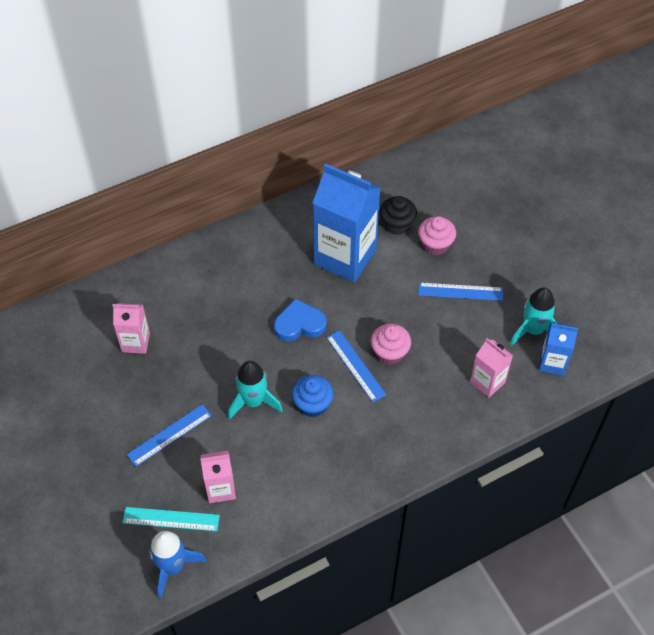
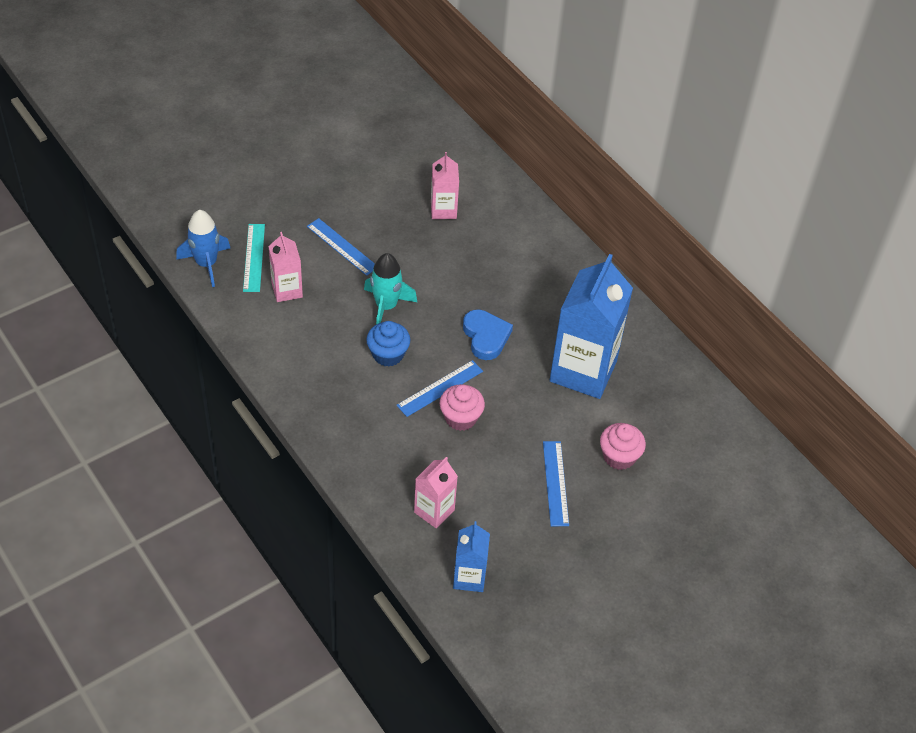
camera: 80 degrees right, 5 degrees down
(397, 224) = (641, 417): black cupcake -> none
(533, 330) = (513, 558): turquoise rocket -> none

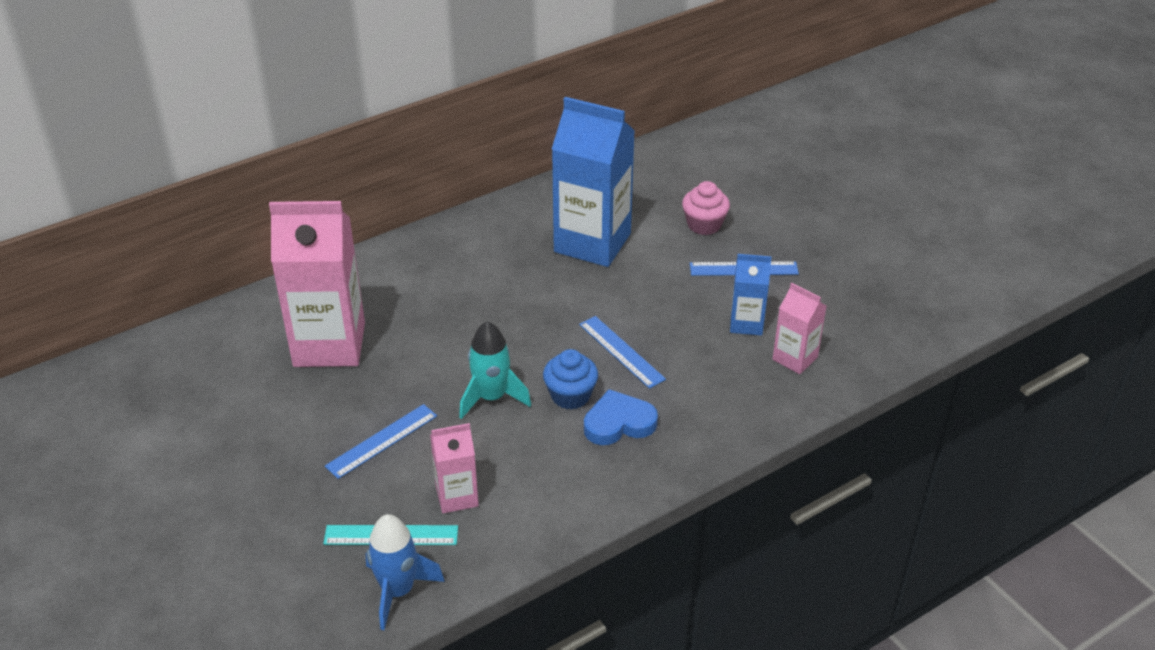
camera: 85 degrees left, 10 degrees down
(443, 210) = (329, 344): pink carton -> pink carton, size x1.98
(460, 418) = (663, 335): pink cupcake -> none
(469, 577) = (874, 333): blue carton -> blue carton (746, 323)
(486, 337) = (543, 313): blue heart -> blue heart (619, 423)

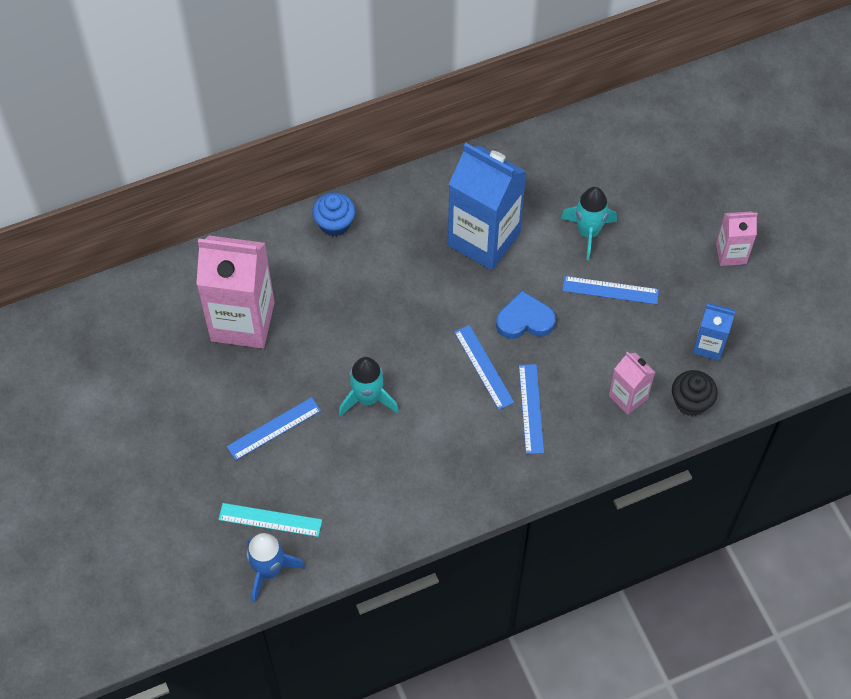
camera: 10 degrees right, 20 degrees up
(457, 496) = (325, 492): pink carton -> pink carton (731, 253)
(570, 396) = (432, 407): blue cupcake -> blue cupcake (334, 224)
(619, 423) = (466, 441): blue heart -> blue heart (524, 320)
(687, 383) = (531, 408): none -> blue ruler
(704, 225) = (588, 232): pink cupcake -> turquoise rocket
(746, 323) = (597, 353): blue carton -> blue carton (709, 345)
(867, 354) = (691, 402): none -> black cupcake

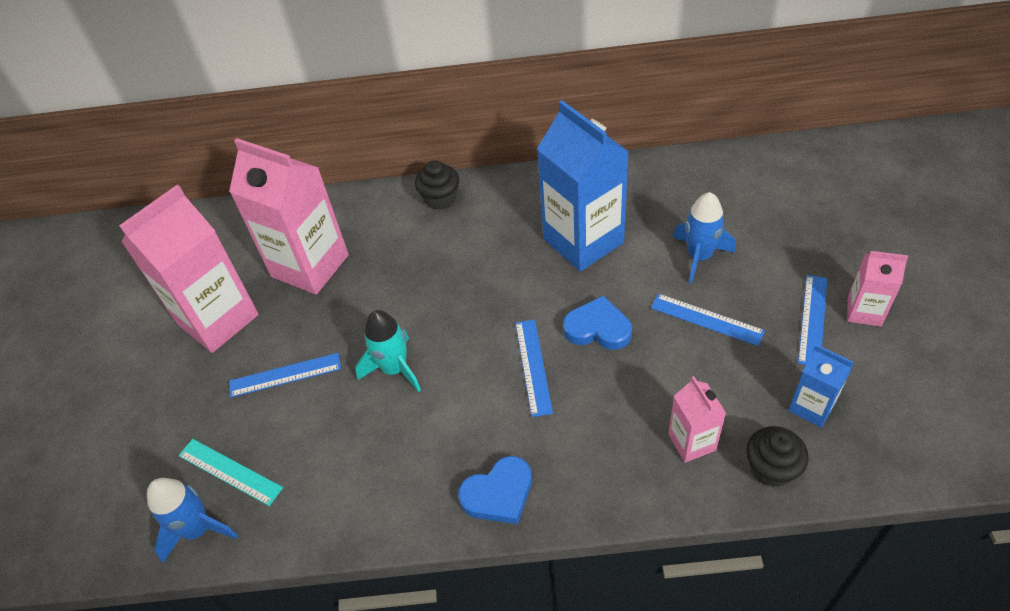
camera: 25 degrees right, 10 degrees down
(183, 394) = (218, 319): none -> pink carton
(334, 224) = (440, 198): blue cupcake -> black cupcake
(496, 477) = (498, 494): none -> blue heart
(531, 408) = (570, 425): blue ruler -> blue ruler (813, 319)
(588, 232) = (699, 257): turquoise rocket -> blue rocket

